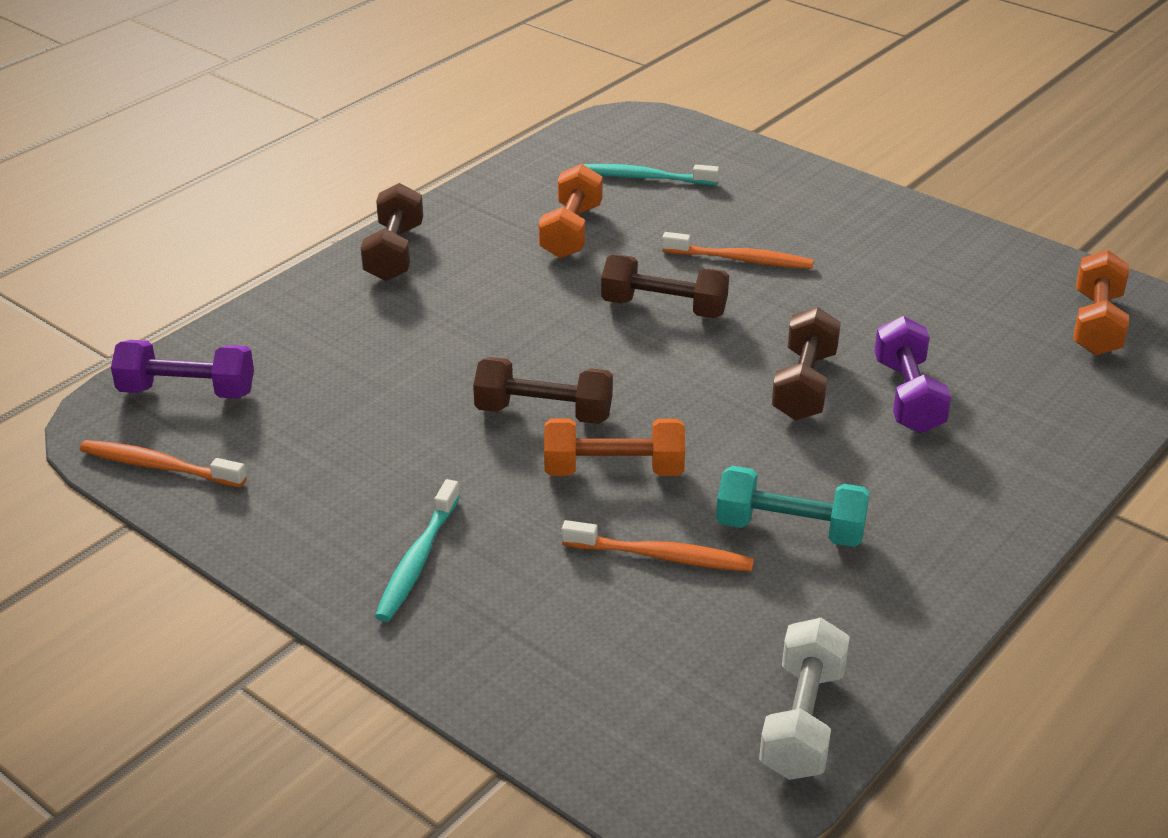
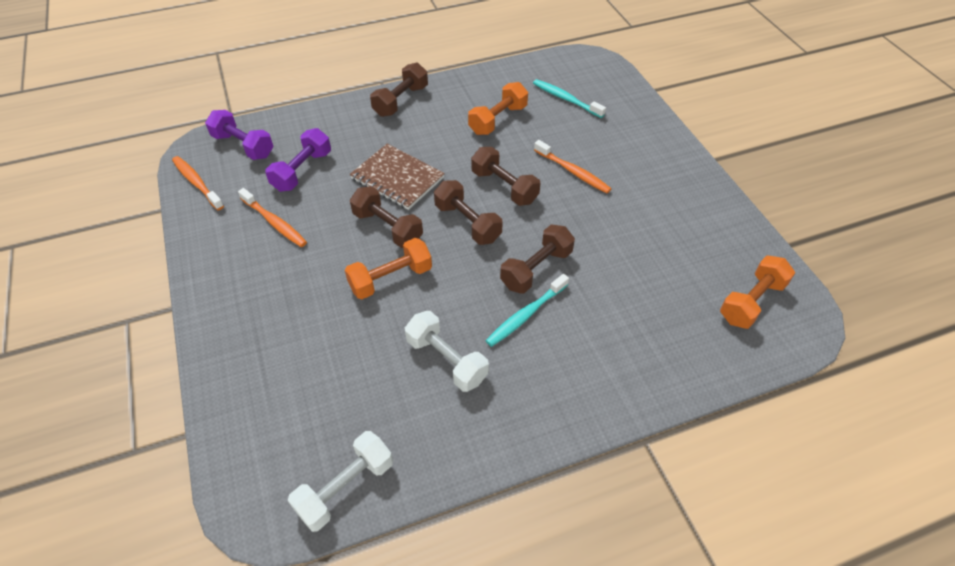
camera: 30 degrees right, 15 degrees up
(418, 560) = (255, 289): turquoise toothbrush -> turquoise toothbrush (526, 315)
(494, 350) = (397, 178): none -> brown notebook
(613, 470) = (390, 279): orange dumbbell -> orange dumbbell turned 60 degrees counterclockwise
(655, 367) = (467, 223): none -> brown dumbbell
(661, 556) = (367, 344): orange toothbrush -> orange toothbrush (274, 222)
(790, 530) = (446, 360): turquoise dumbbell -> white dumbbell
(908, 396) = (589, 302): purple dumbbell -> purple dumbbell (302, 171)

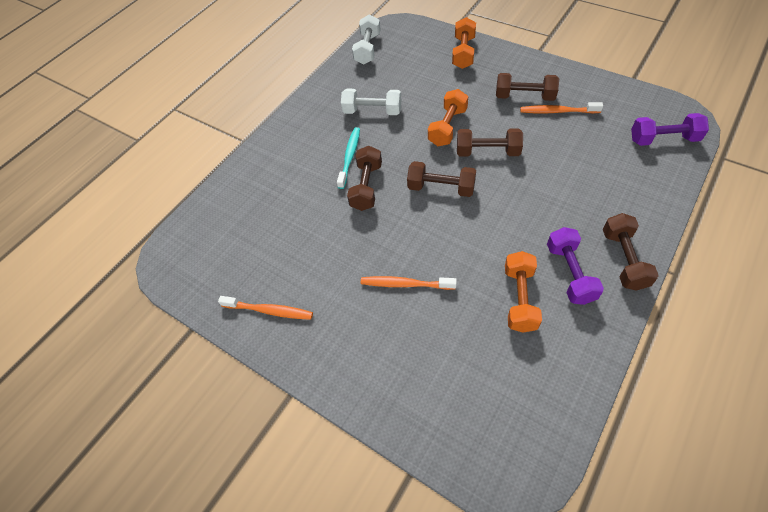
camera: 150 degrees right, 5 degrees up
(197, 183) = (642, 100): orange toothbrush -> orange toothbrush (269, 310)
(302, 171) = (595, 150): purple dumbbell -> purple dumbbell (569, 273)
(397, 178) = (527, 187): brown notebook -> none
(504, 187) = (445, 233): brown dumbbell -> brown dumbbell (524, 97)
(566, 99) = (486, 376): turquoise toothbrush -> none
(751, 302) = (207, 254): orange dumbbell -> orange dumbbell (463, 53)

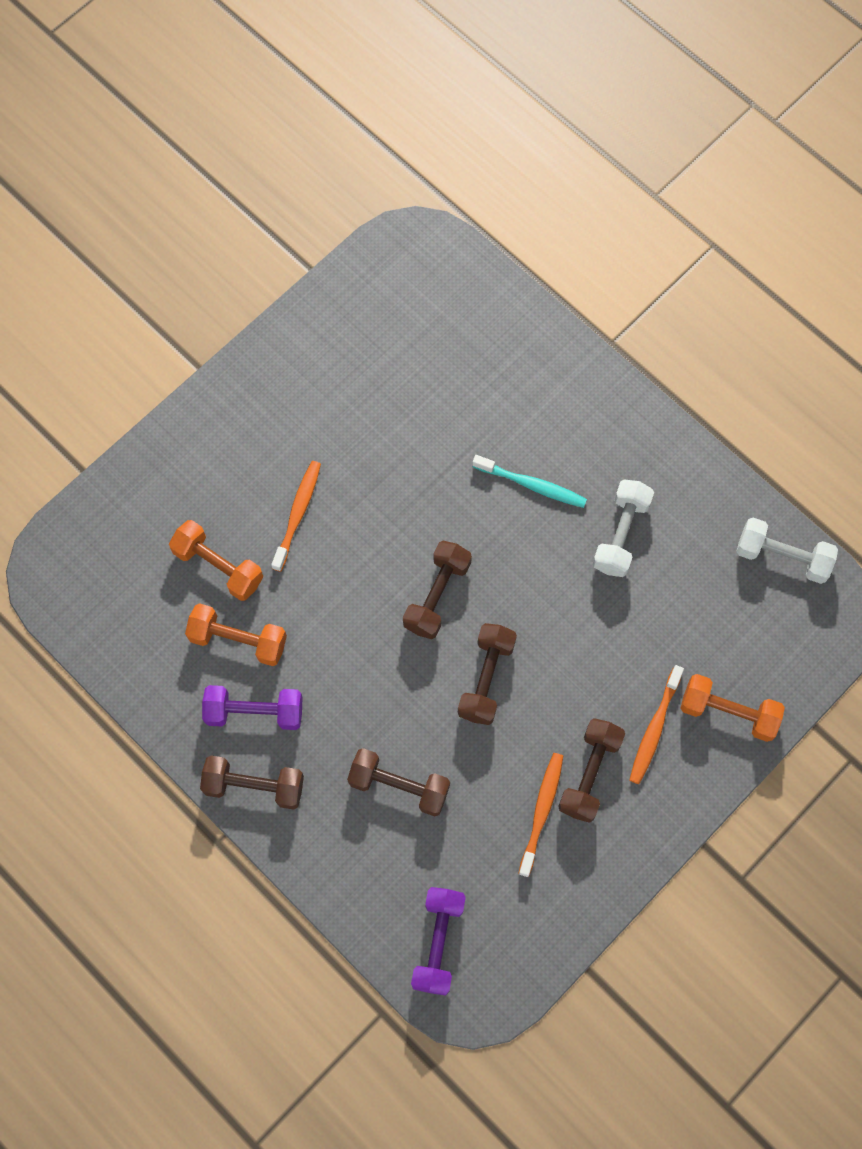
camera: 95 degrees right, 15 degrees up
(269, 310) = (308, 355): orange toothbrush -> orange toothbrush (654, 728)
(366, 187) = (468, 497): brown dumbbell -> brown dumbbell (399, 786)
(447, 127) = (554, 637): orange dumbbell -> orange dumbbell (218, 566)

